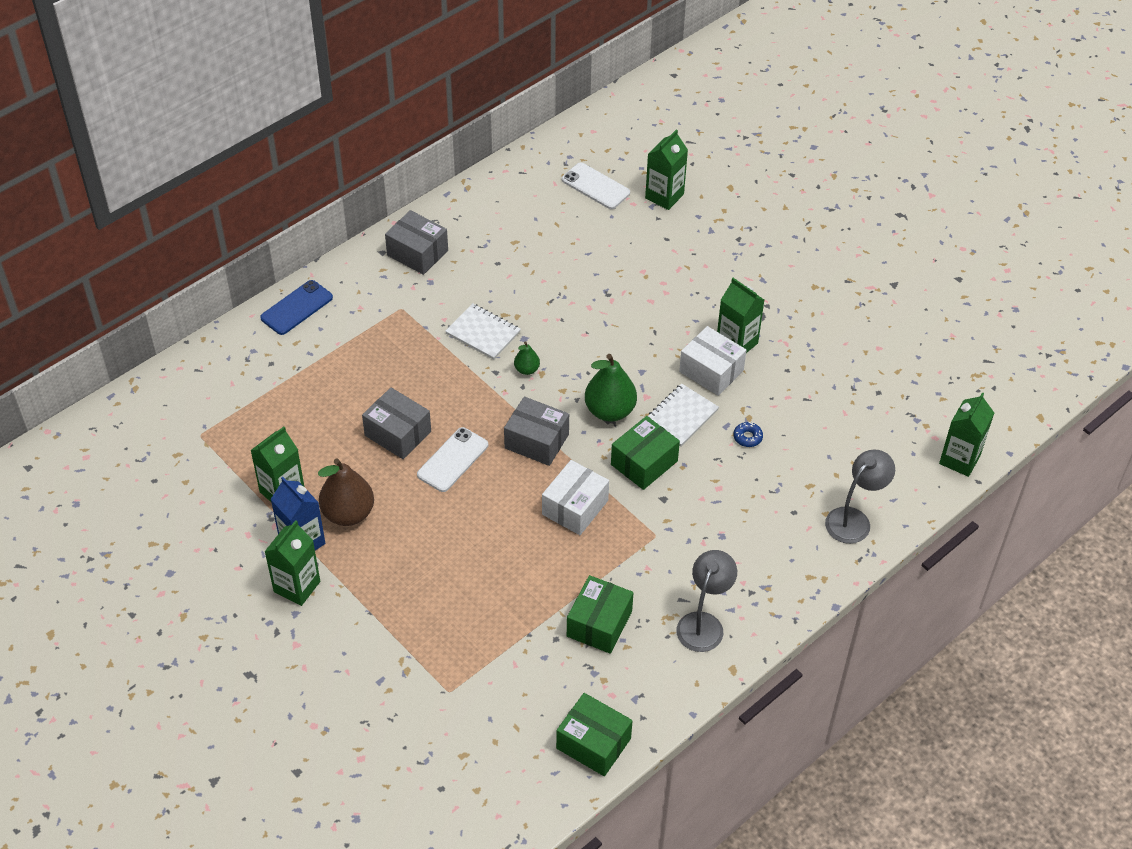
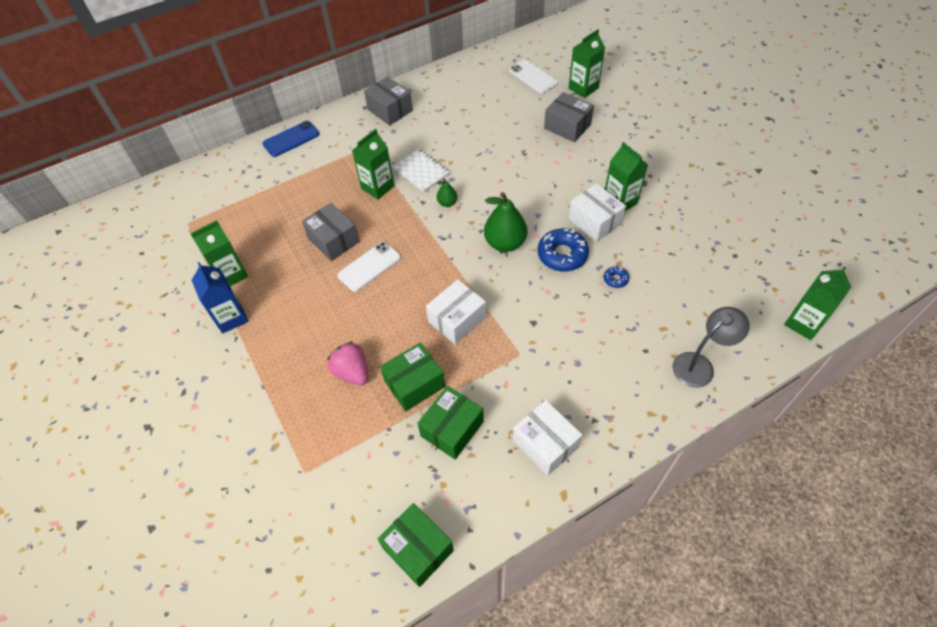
camera: 15 degrees right, 5 degrees up
(297, 586) = (213, 355): green carton -> green carton (378, 187)
(348, 513) = (274, 299): brown pear -> none
(469, 581) = (352, 372): none -> pink strawberry
(536, 441) = (440, 260): grey box -> grey box (567, 126)
(644, 463) = (523, 289): green box -> green box (414, 384)
(680, 416) = (562, 255): white notebook -> blue donut
(703, 623) = (545, 444): grey lamp -> white box

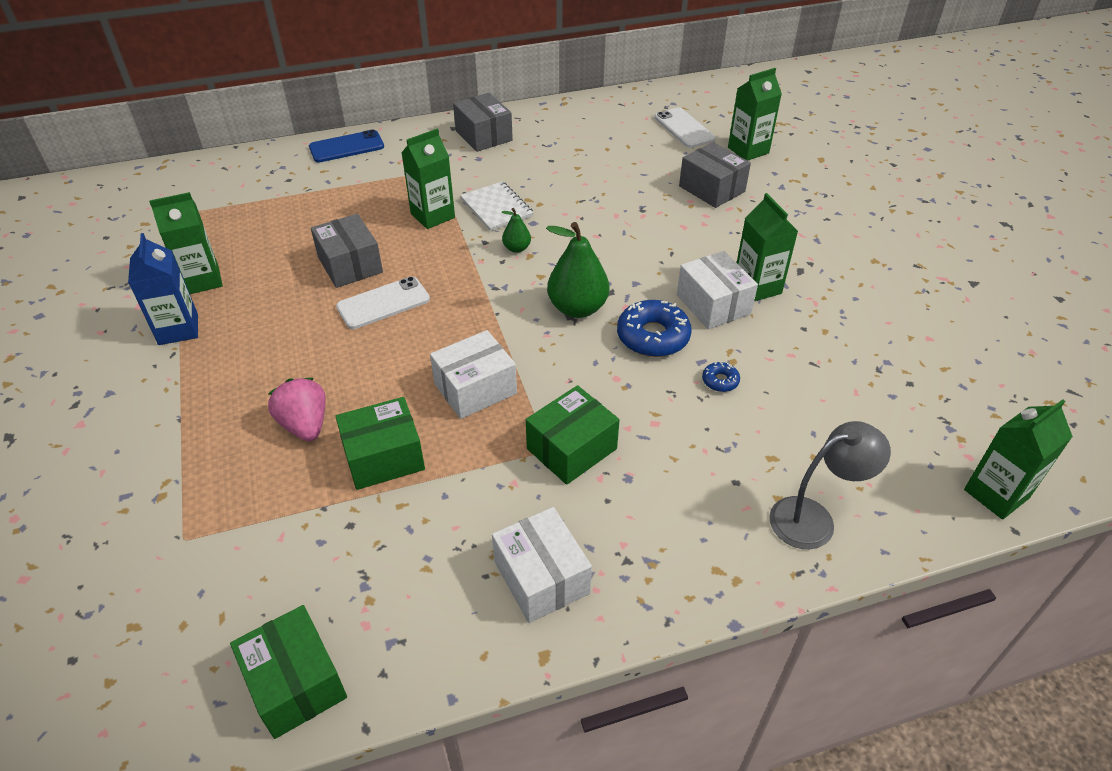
camera: 10 degrees right, 10 degrees down
(452, 429) = (412, 527): green box -> green box (572, 449)

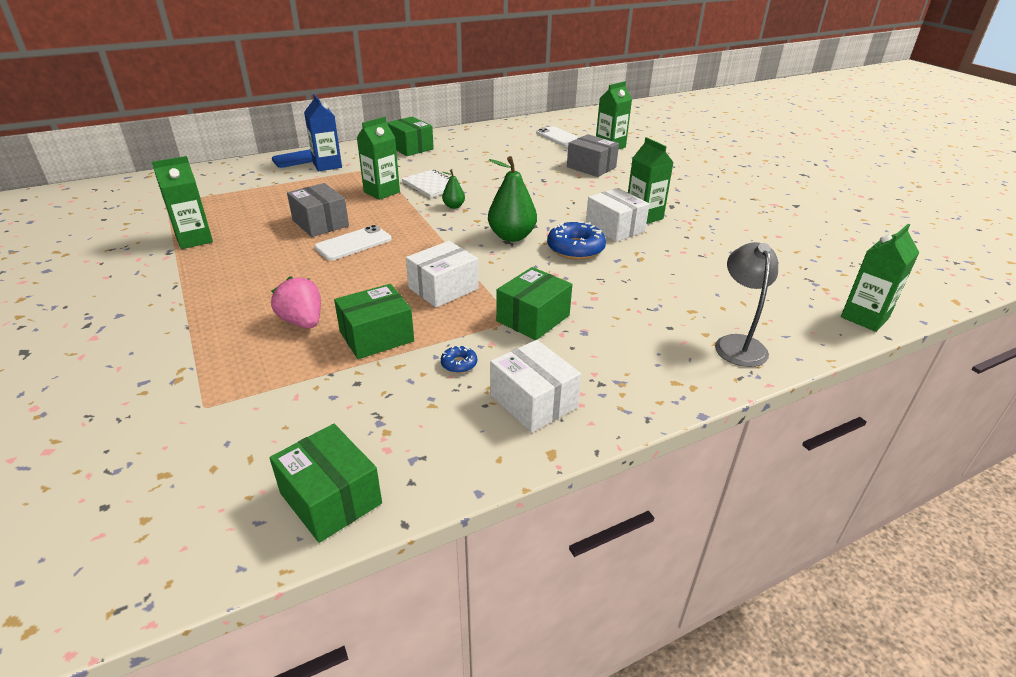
camera: 10 degrees left, 10 degrees down
(178, 329) = (177, 270): blue carton -> blue carton (327, 165)
(483, 136) = (410, 147): grey box -> green box
(720, 381) = (635, 270): blue donut -> blue donut (459, 364)
(814, 518) = (738, 344): grey lamp -> grey lamp turned 60 degrees counterclockwise

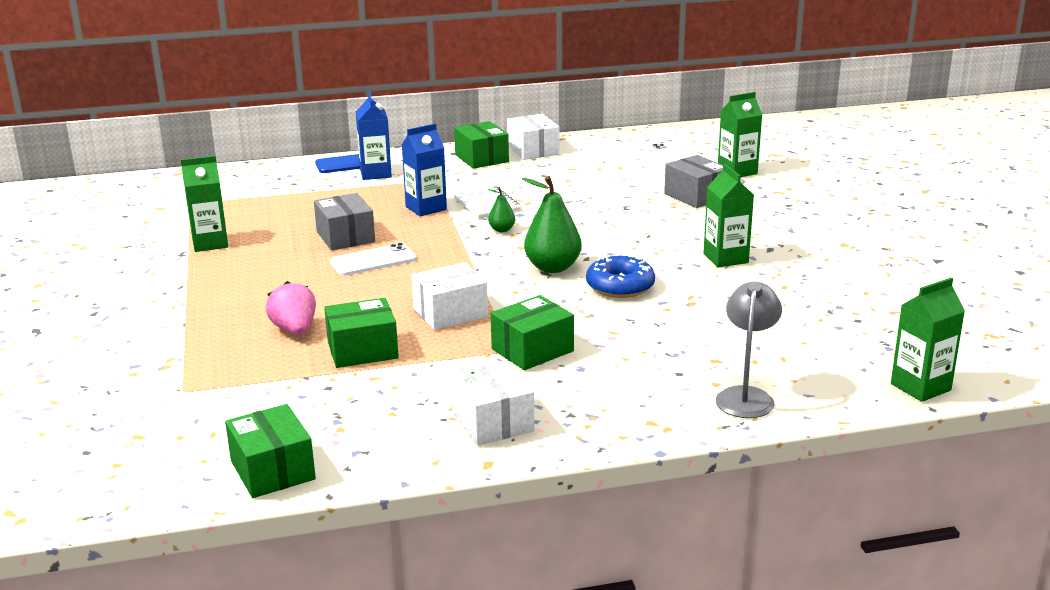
camera: 15 degrees right, 10 degrees down
(381, 192) = (426, 208): green carton -> blue carton
(459, 364) = (434, 382): blue donut -> none
(615, 228) = (681, 268): white box -> white box (533, 150)

